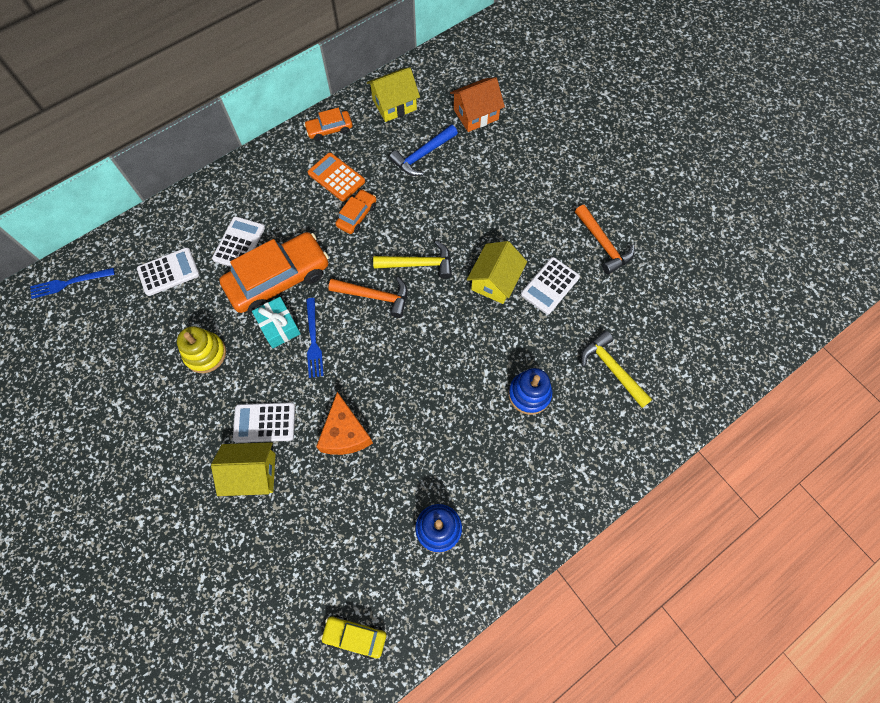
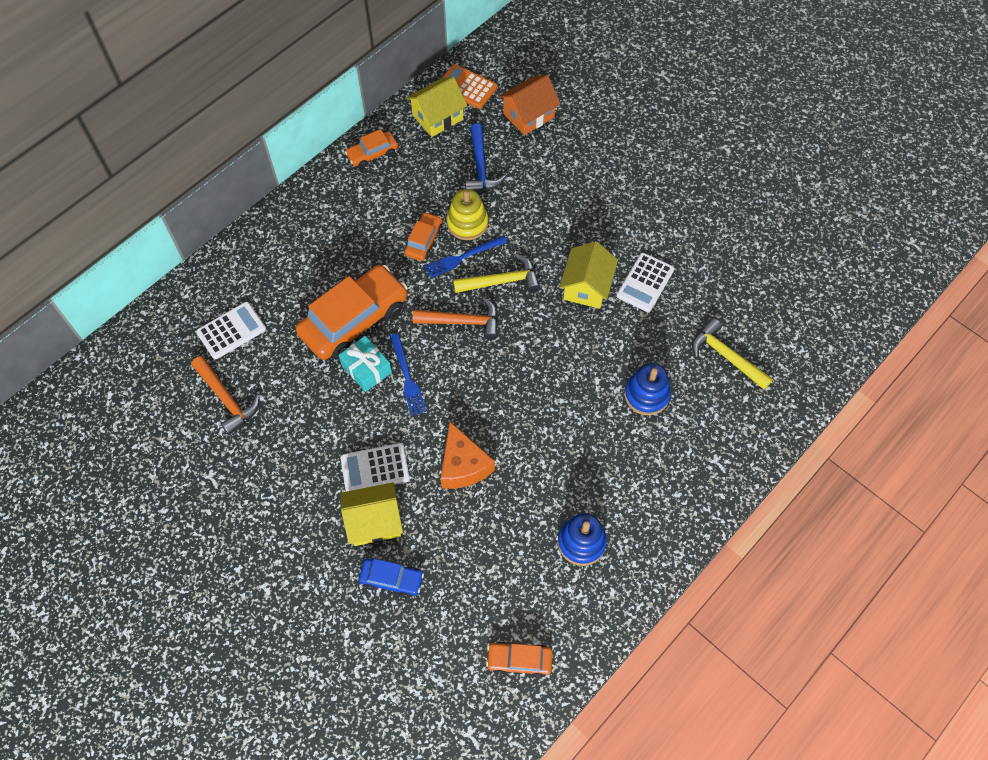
camera: 10 degrees left, 5 degrees down
(69, 283) = (123, 359): blue fork -> blue fork (463, 257)
(205, 354) = (293, 409): yellow stacking toy -> yellow stacking toy (467, 223)
(239, 243) = (302, 289): white calculator -> none
(255, 533) = (392, 579): none -> blue car
(336, 177) = (392, 203): orange calculator -> orange calculator (467, 87)
(355, 636) = (519, 660): yellow car -> orange car
(423, 155) = (481, 167): blue hammer -> blue hammer turned 45 degrees counterclockwise
(603, 244) = (691, 232): orange hammer -> orange hammer (226, 399)

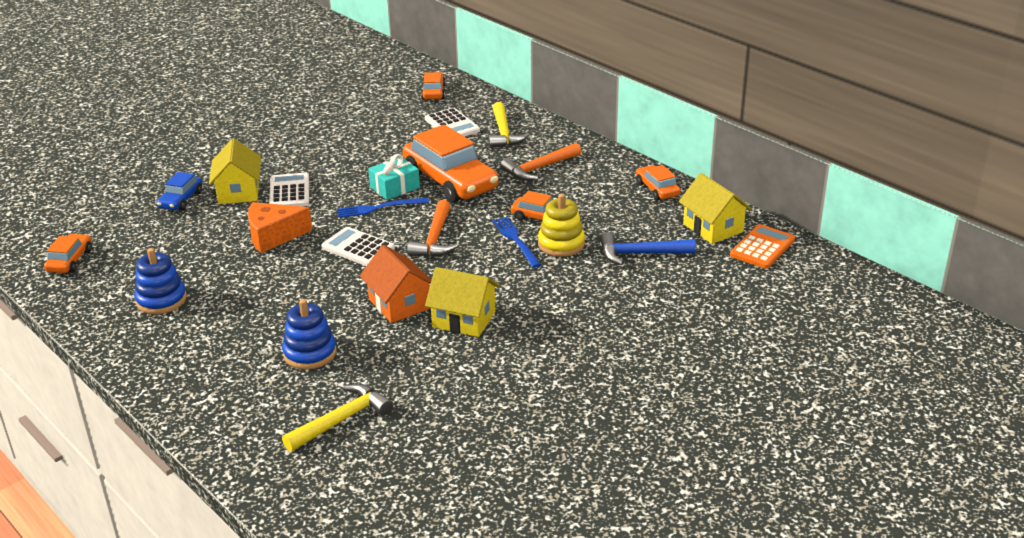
camera: 95 degrees right, 30 degrees down
(146, 358) = (433, 92): none -> orange car
(226, 399) = (384, 125): orange hammer -> orange hammer (539, 168)
(501, 281) = (481, 263): yellow hammer -> yellow hammer (504, 133)
(528, 115) = (722, 289): orange house -> orange house (399, 304)
(645, 282) = (462, 363): white calculator -> white calculator (358, 248)

